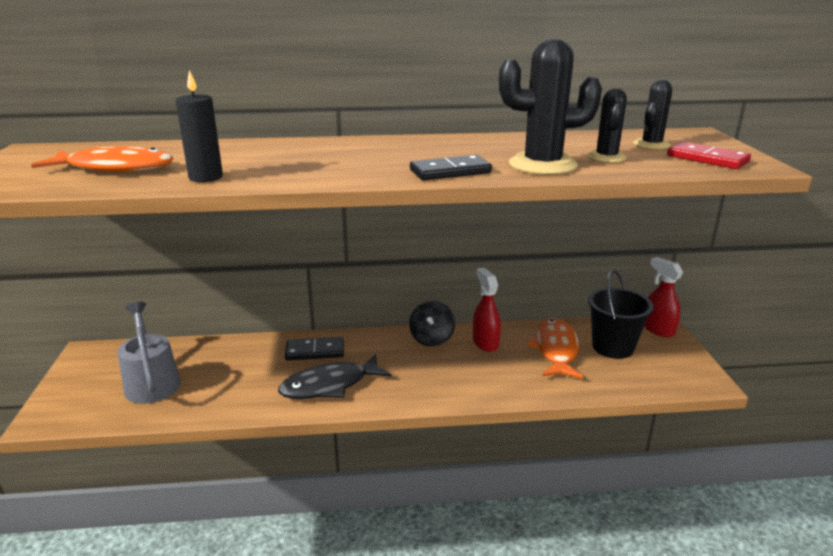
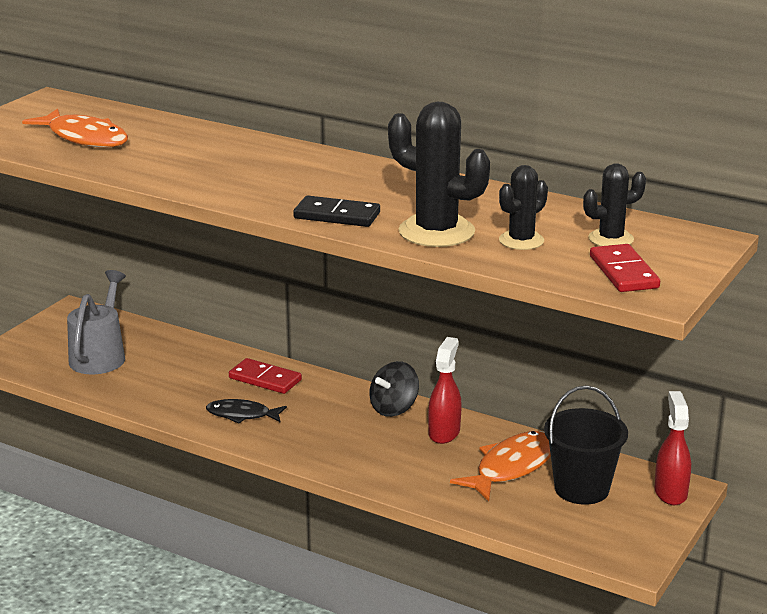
camera: 35 degrees right, 0 degrees up
(206, 177) = (135, 167): black candle -> none
(315, 351) = (265, 379): black domino -> red domino
(330, 385) = (242, 415): black fish -> black fish, size x0.64

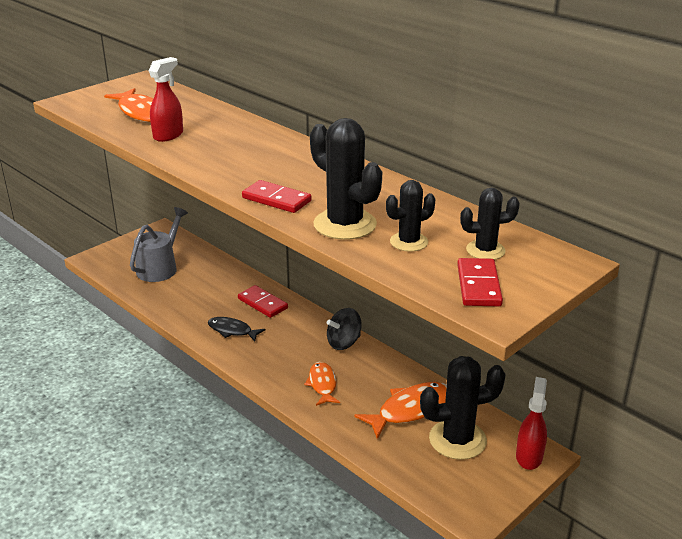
camera: 15 degrees right, 5 degrees up
(337, 215) = (276, 199): black domino -> red domino
(390, 456) = (322, 384): none -> orange fish
(444, 432) = (372, 370): red spray bottle -> red spray bottle (168, 135)
(581, 489) = (457, 440): black bucket -> black cactus

